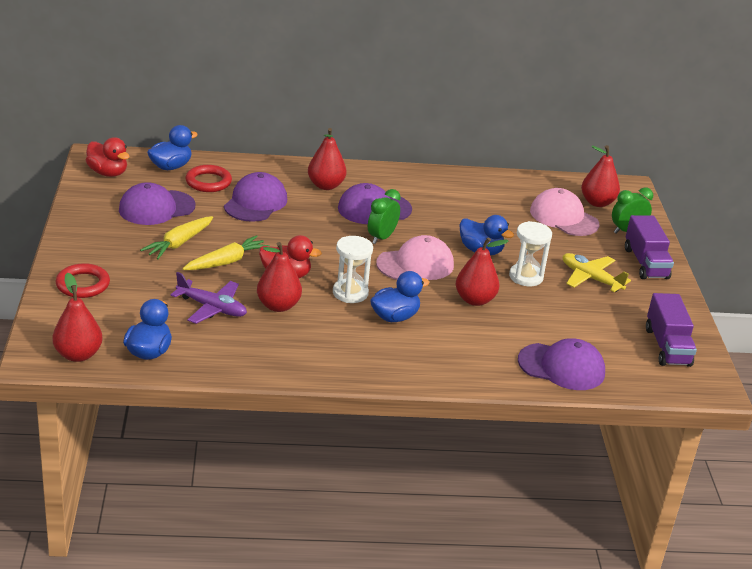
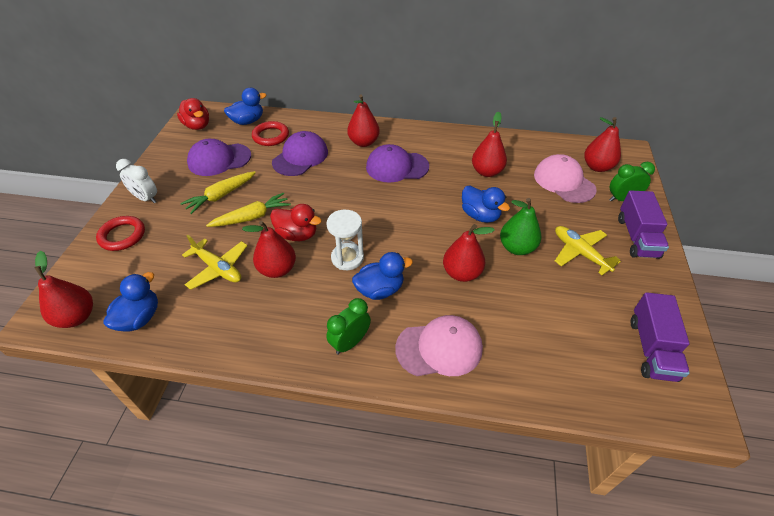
camera: 15 degrees right, 15 degrees up
(88, 249) = (146, 198): none -> white clock
(212, 308) = (218, 268): purple plane -> yellow plane
(381, 238) = (394, 197): green clock -> green clock (350, 342)
(415, 264) = (416, 228): pink cap -> pink cap (439, 348)
(477, 211) = (486, 172): none -> red pear
(526, 277) = (517, 248): white hourglass -> green pear
(561, 367) = (533, 369): purple cap -> none

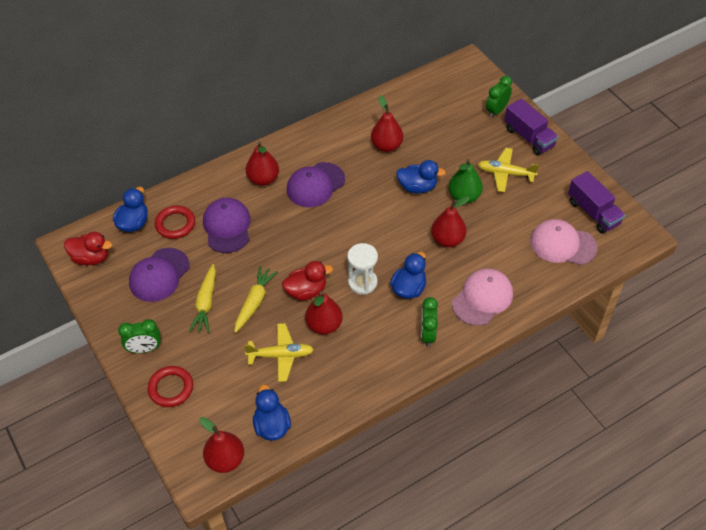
camera: 40 degrees left, 5 degrees up
(146, 198) = (144, 349): white clock -> green clock
(564, 182) = (447, 120): pink cap -> pink cap (562, 244)
(597, 167) = (458, 91): red pear -> none

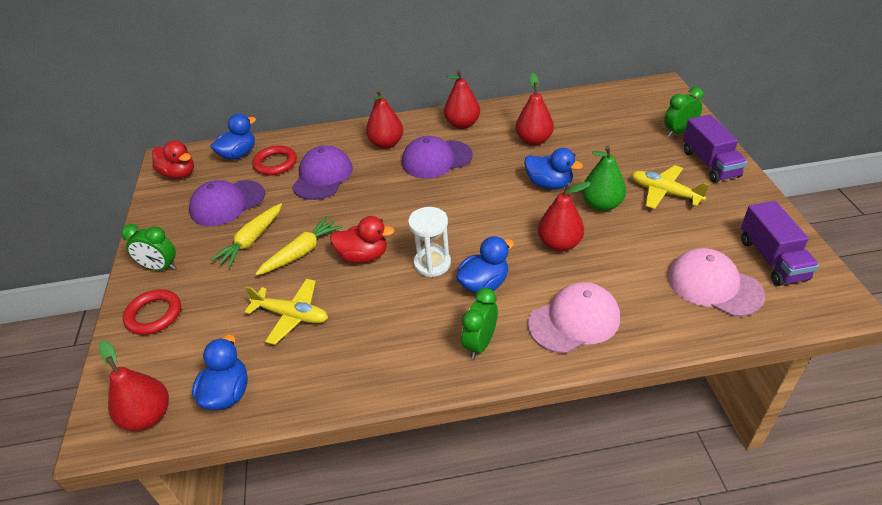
camera: 25 degrees right, 10 degrees down
(324, 325) = (361, 297): red pear -> red pear (462, 124)

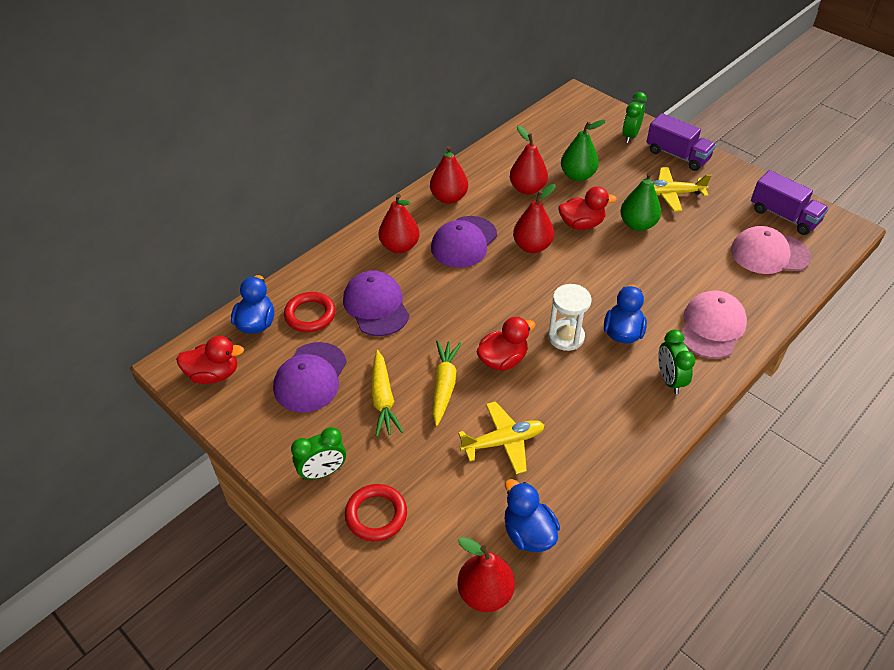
camera: 40 degrees left, 5 degrees up
(549, 184) = (581, 224): blue duck -> red duck
(559, 244) = (641, 272): red pear -> red pear (532, 246)
(590, 146) = (577, 176): none -> green pear

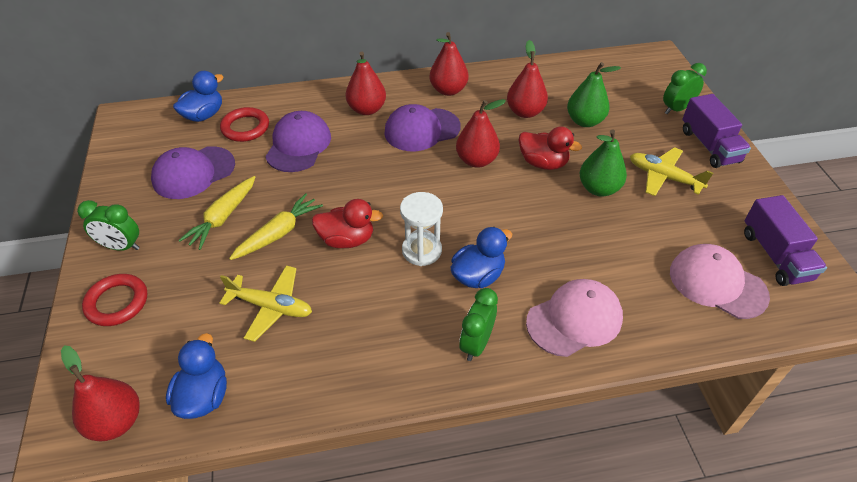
camera: 35 degrees right, 0 degrees up
(214, 374) = (137, 136): red duck -> none

